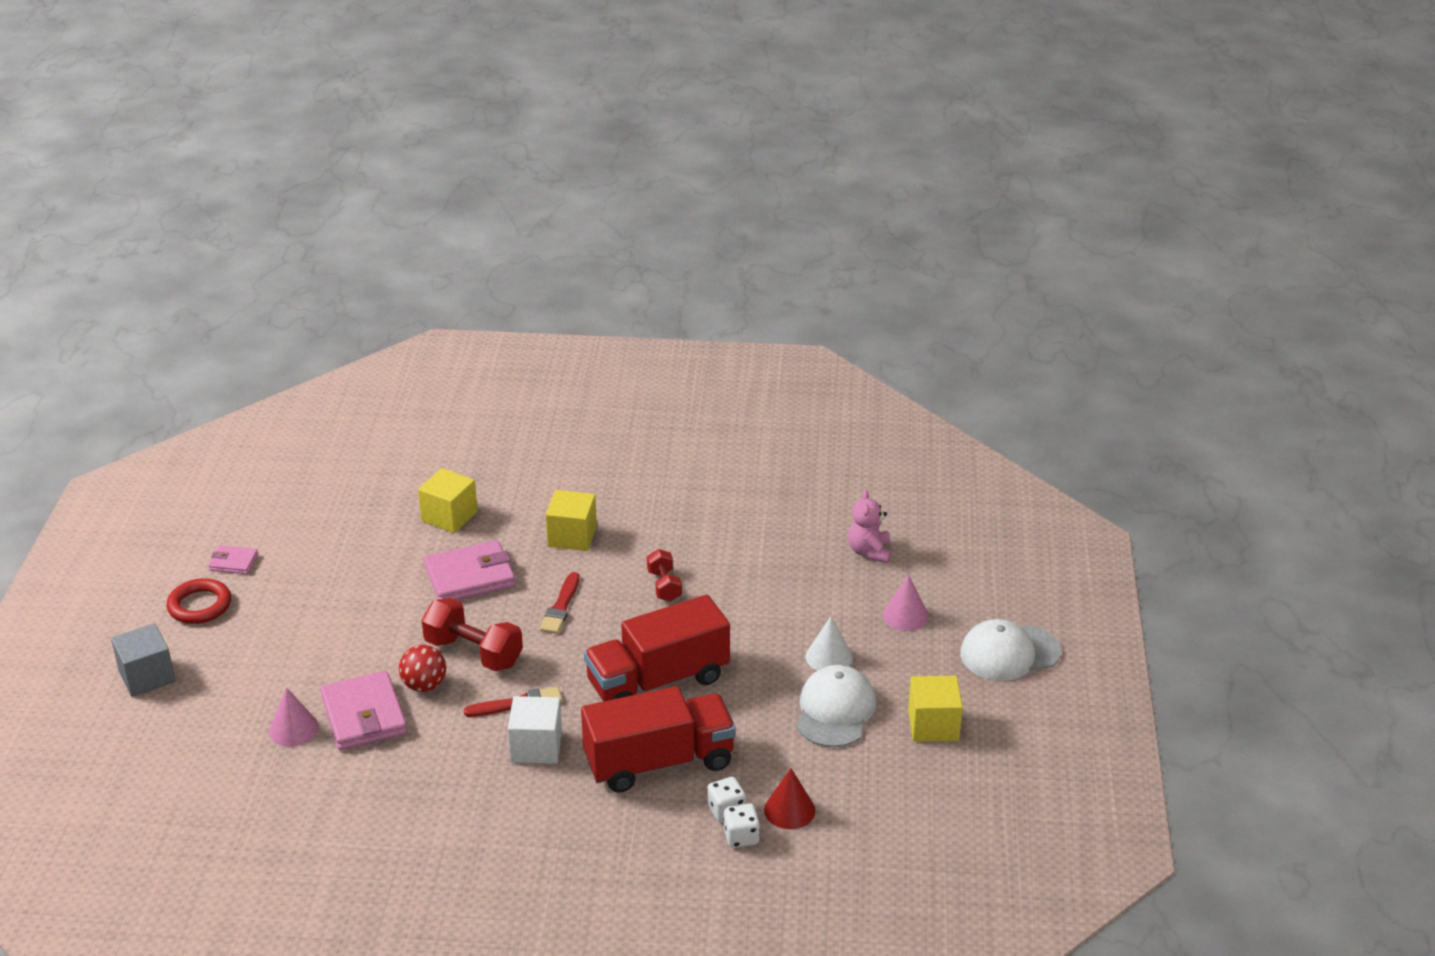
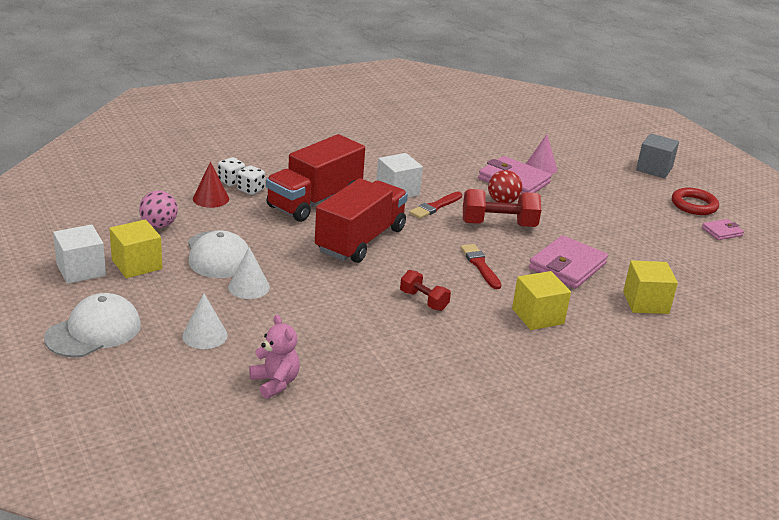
camera: 145 degrees right, 5 degrees down
(880, 781) = (159, 225): none -> pink ball
(905, 615) = (205, 335): pink cone -> white cone
(998, 736) = (81, 270): none -> white cube

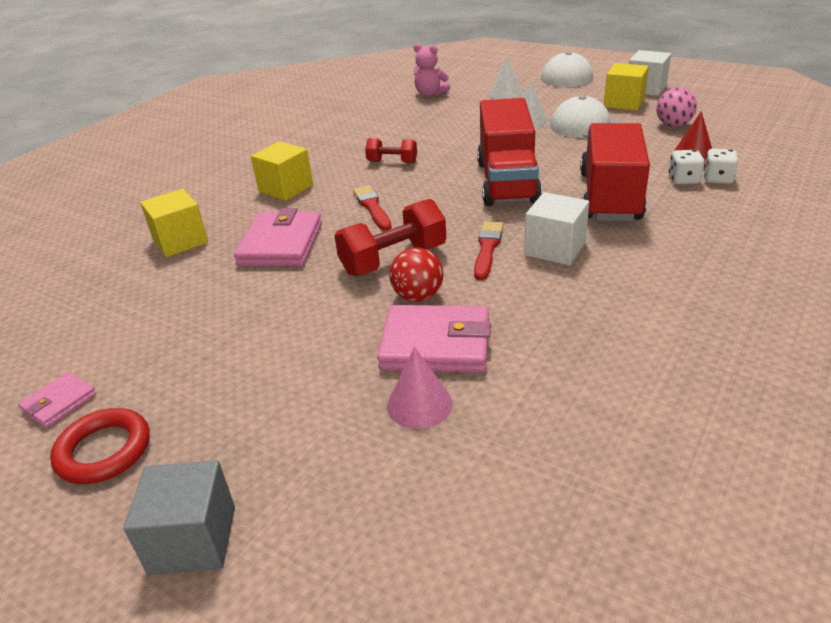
camera: 155 degrees right, 5 degrees up
(480, 265) = (372, 207): red brush -> red brush turned 150 degrees counterclockwise

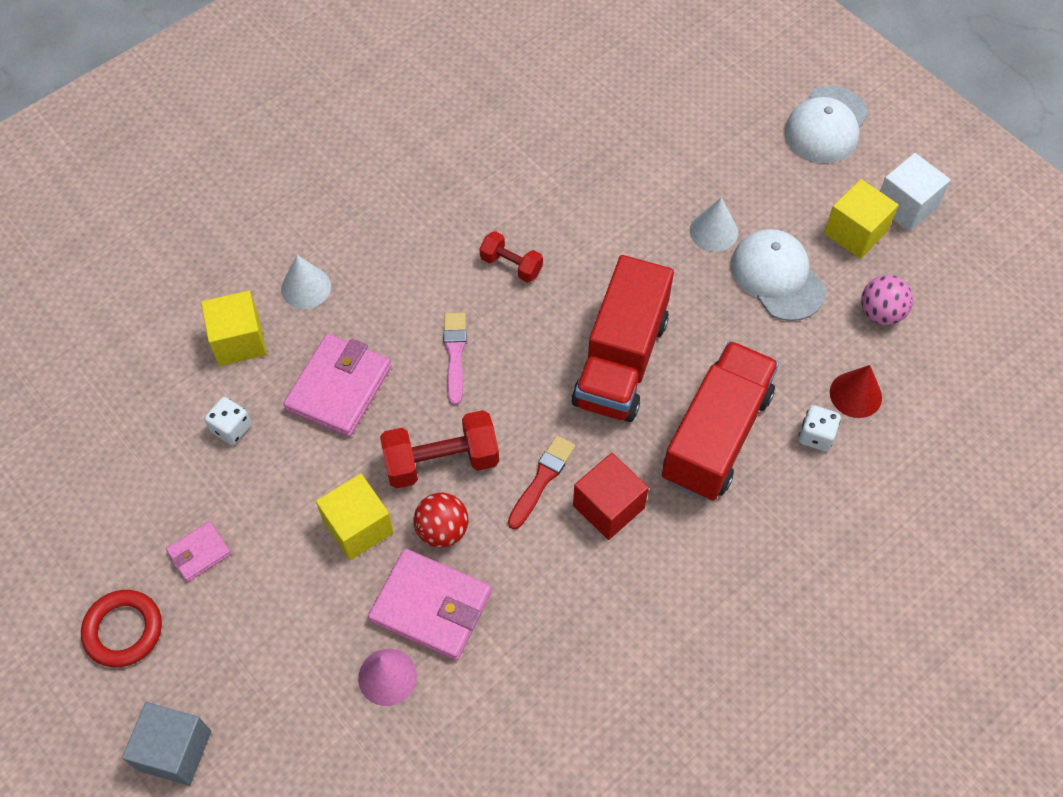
camera: 15 degrees right, 25 degrees up
(59, 403) = (94, 556): pink wallet -> pink wallet (199, 553)
(286, 188) = (374, 276): yellow cube -> yellow cube (358, 527)
(372, 207) = (455, 354): red brush -> pink brush
(430, 94) = (623, 109): pink teddy bear -> none
(506, 94) = (719, 148): white cone -> white cone (306, 287)
(555, 248) = (608, 507): white cube -> red cube
(717, 179) = (854, 449): white dice -> white dice (231, 428)

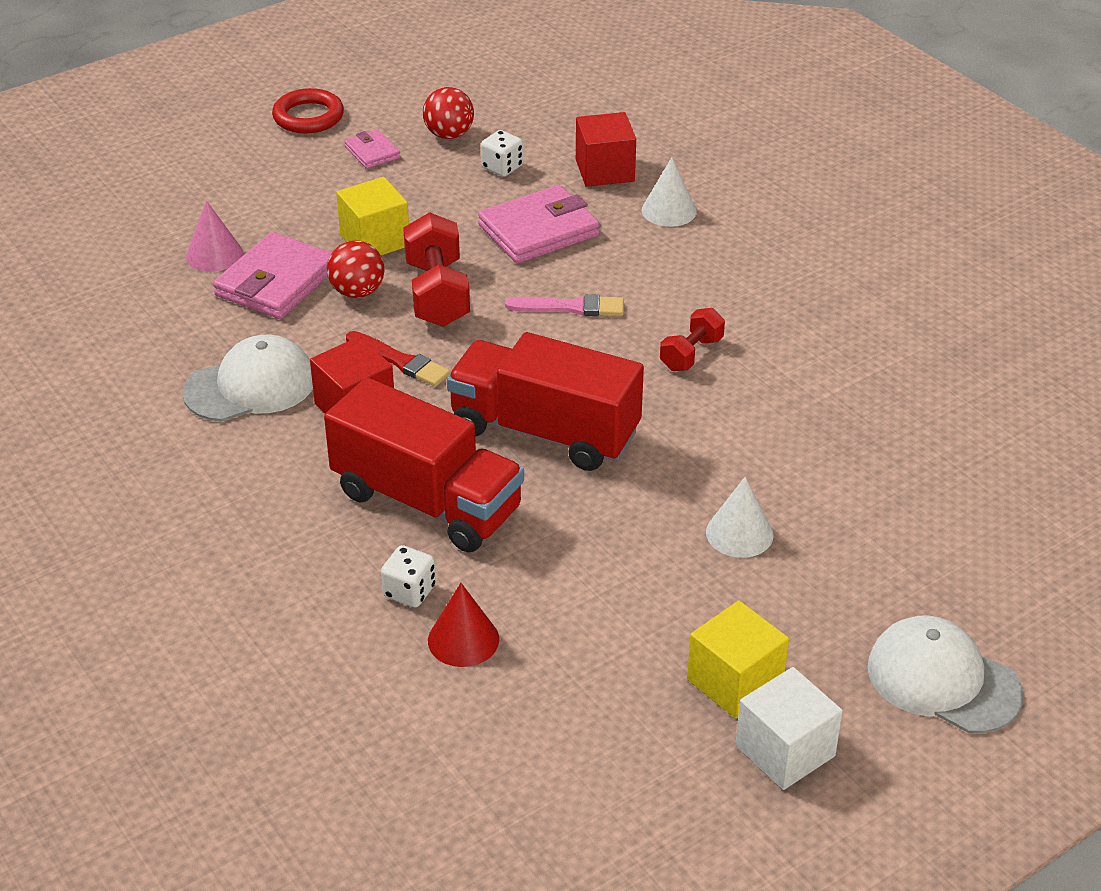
camera: 95 degrees right, 20 degrees down
(168, 483) = (449, 135): none -> red ball
(175, 750) = (190, 144): grey cube -> none
(239, 341) = (605, 170): yellow cube -> red cube
(339, 388) = (538, 230): pink wallet -> pink wallet turned 60 degrees counterclockwise
(777, 277) = (660, 587): white cap -> white cap (250, 386)
(880, 313) = (591, 687): pink ball -> none

